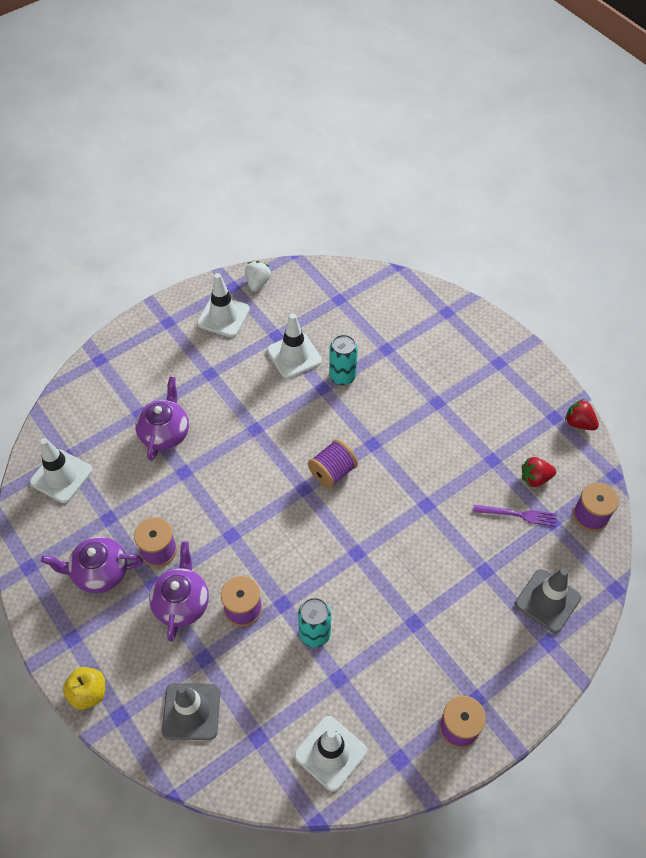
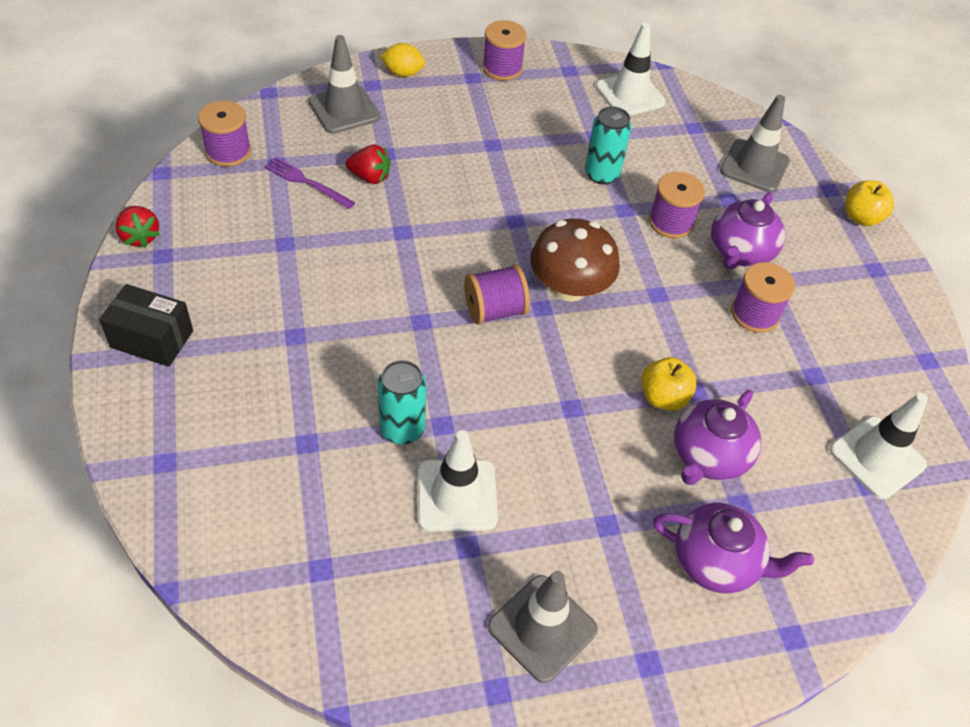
camera: 160 degrees left, 5 degrees down
(100, 572) = (834, 319): purple teapot -> purple teapot (716, 562)
(203, 459) = (663, 397): none -> yellow apple
(223, 316) = (542, 628): white traffic cone -> grey traffic cone
(257, 283) = (446, 676): white strawberry -> none
(293, 512) = (569, 288): none -> brown mushroom
(510, 366) = (152, 339): none -> black box
(535, 478) = (253, 206): red strawberry -> red strawberry (370, 177)
(535, 671) = (403, 73): none -> yellow lemon

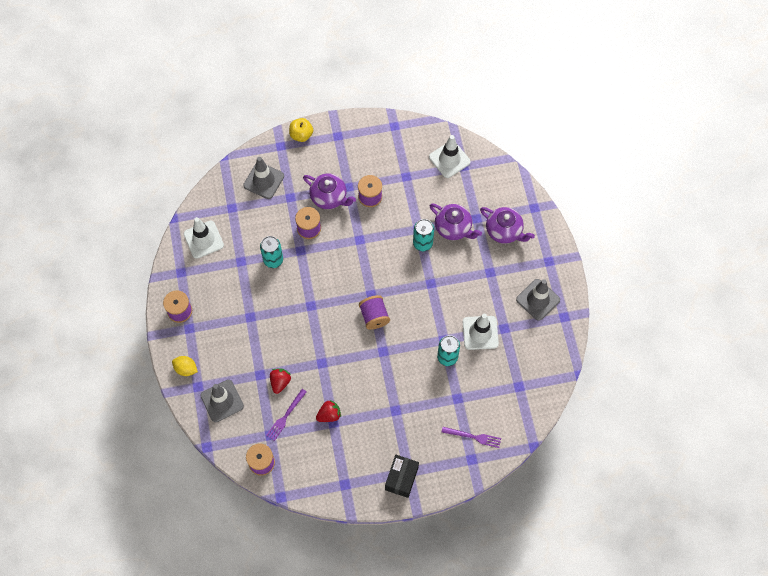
camera: 85 degrees left, 15 degrees up
(140, 237) = (332, 498): red strawberry -> red strawberry (329, 415)
(214, 468) = (473, 437): none -> purple fork
(403, 73) = (186, 369): yellow lemon -> yellow lemon turned 75 degrees counterclockwise
(569, 288) = (357, 281): brown mushroom -> none
(663, 397) = (422, 243): yellow apple -> turquoise can
(716, 562) = (504, 231): purple teapot -> purple teapot turned 105 degrees clockwise

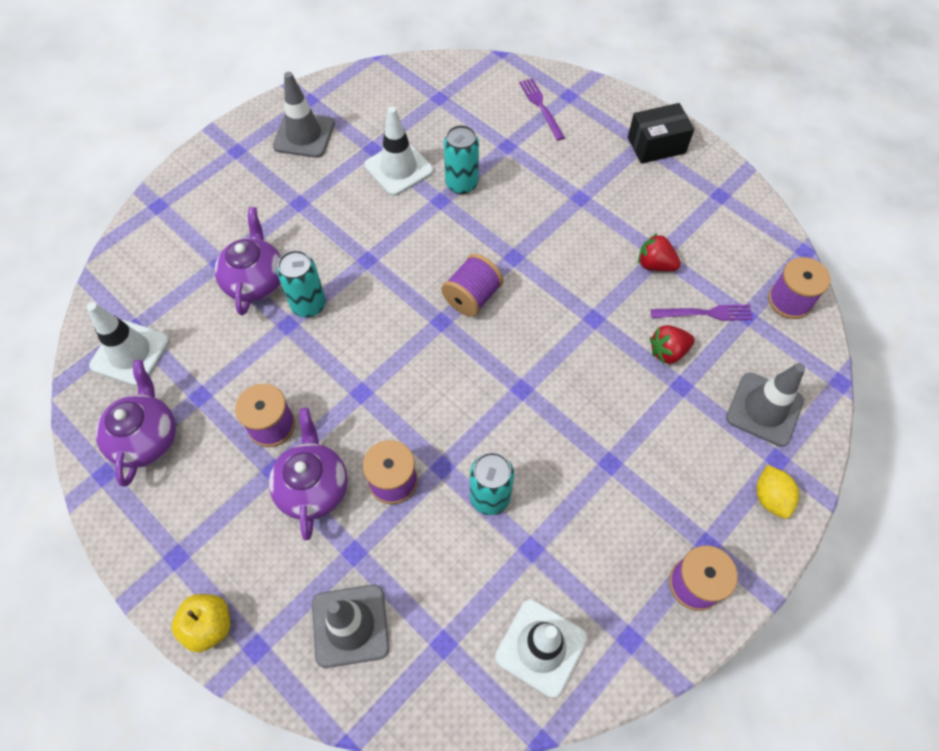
camera: 125 degrees left, 5 degrees down
(504, 231) = (221, 219): purple teapot -> purple teapot (146, 438)

